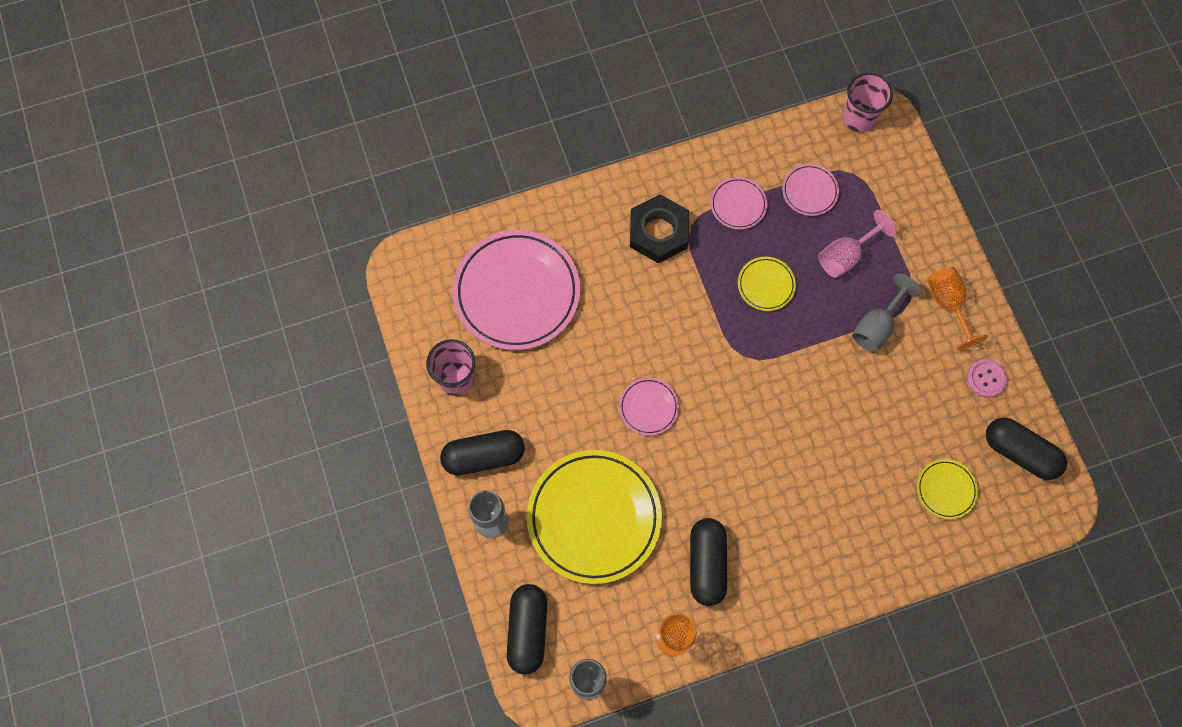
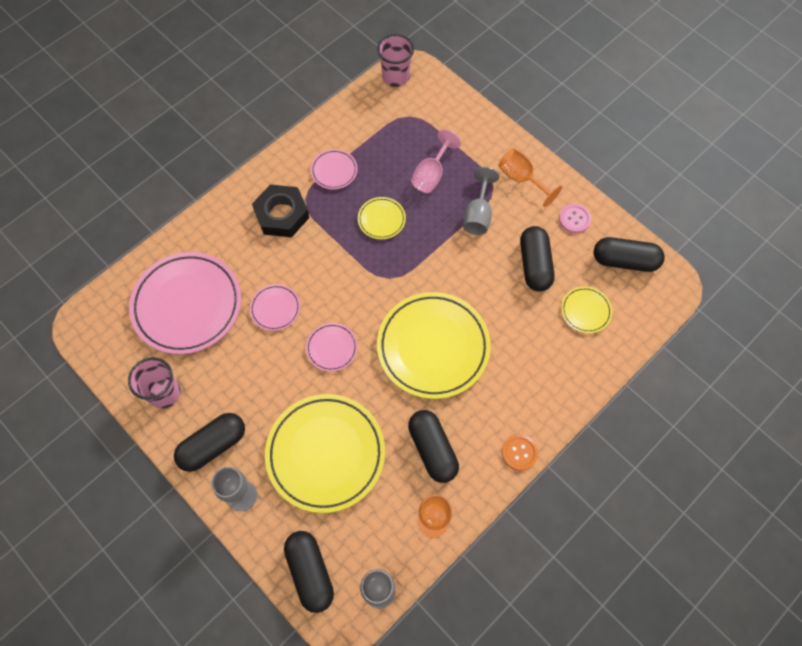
camera: 25 degrees left, 5 degrees down
(757, 454) = (433, 347): none -> yellow plate
(797, 610) = (519, 452): none -> orange button
(809, 191) = (383, 141): pink plate -> pink plate (275, 308)
(914, 412) = (534, 265): none -> black capsule

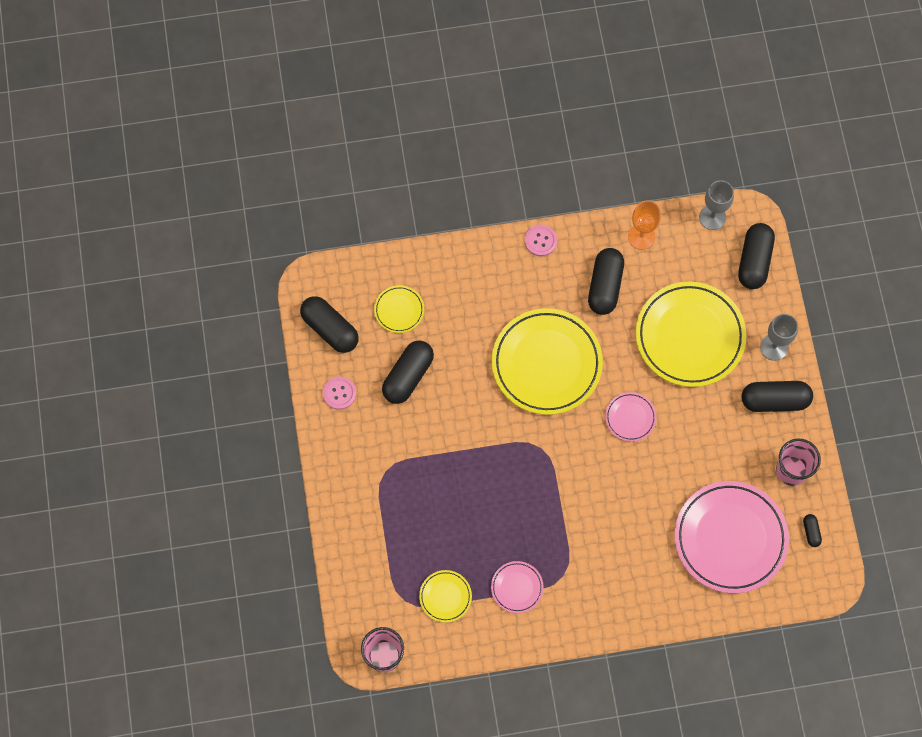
camera: 145 degrees left, 5 degrees up
(120, 352) = (811, 532): none -> black capsule
(275, 308) = (656, 484): pink plate -> none
(281, 215) = (594, 573): black nut -> none
(381, 219) = (508, 507): yellow plate -> yellow plate (445, 596)
(431, 174) = (430, 522): pink goblet -> none
(478, 214) = (419, 454): grey goblet -> none
(519, 452) = (540, 241): orange button -> pink button
(521, 179) = (353, 462): orange goblet -> none

